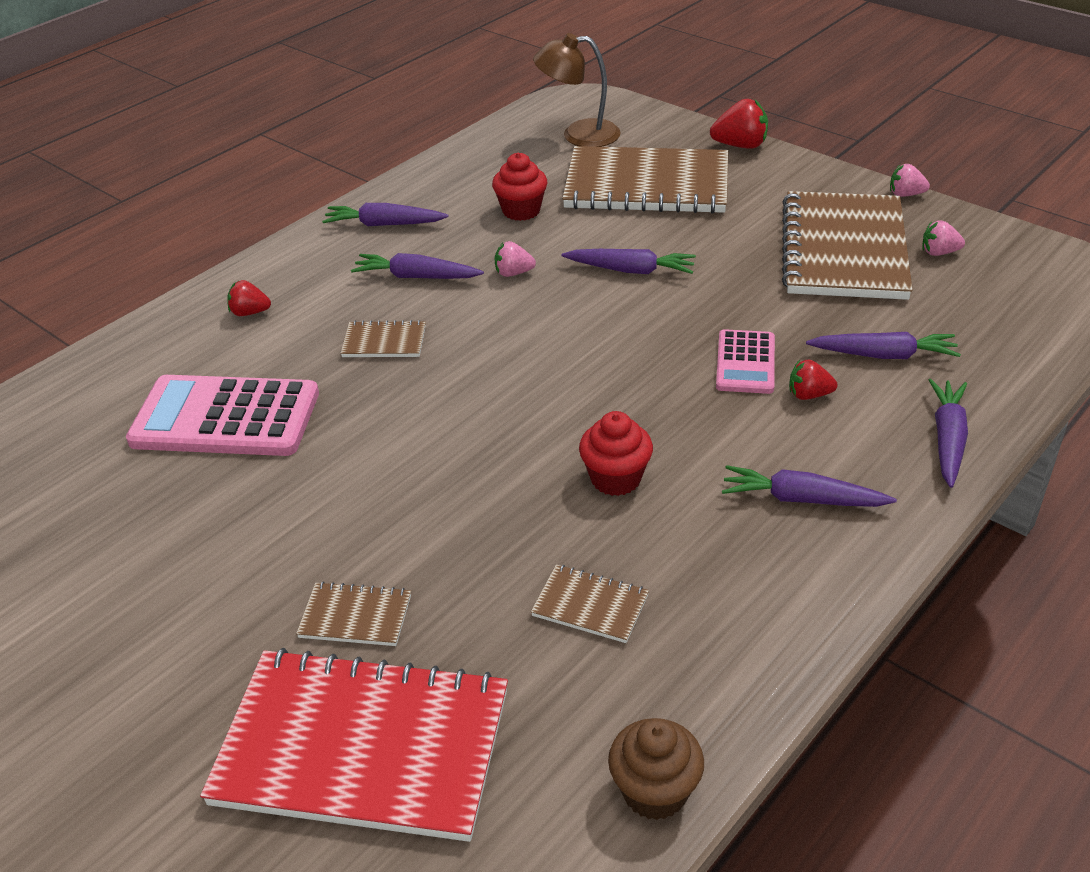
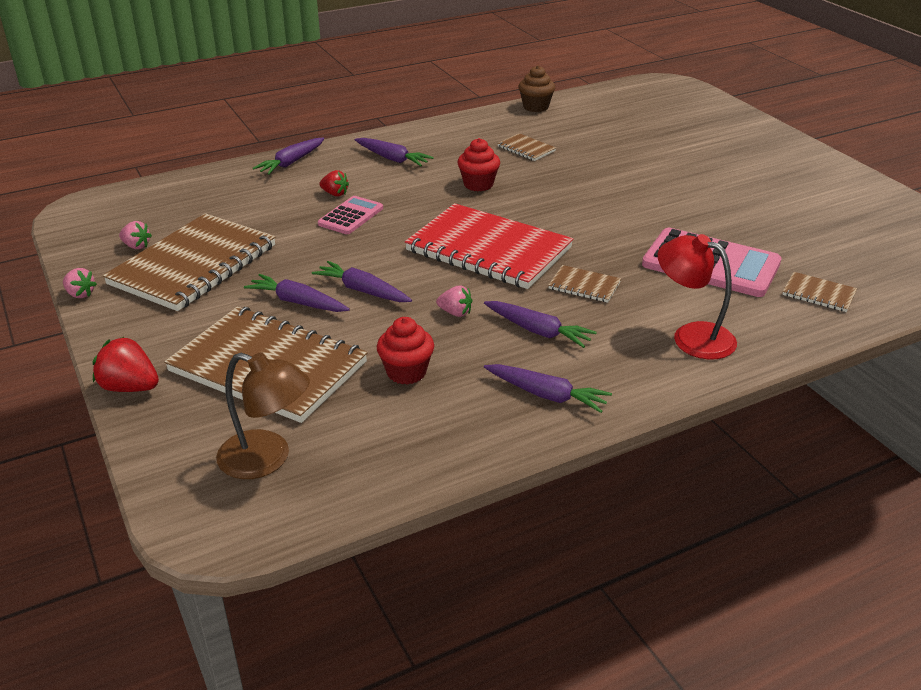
camera: 160 degrees left, 5 degrees down
(250, 312) = (692, 336): red strawberry -> red lamp
(355, 616) = (640, 166): brown notebook -> brown notebook (818, 294)
(362, 747) = (646, 134): red notebook -> red notebook (488, 249)
(883, 355) = (266, 201): purple carrot -> purple carrot (298, 302)

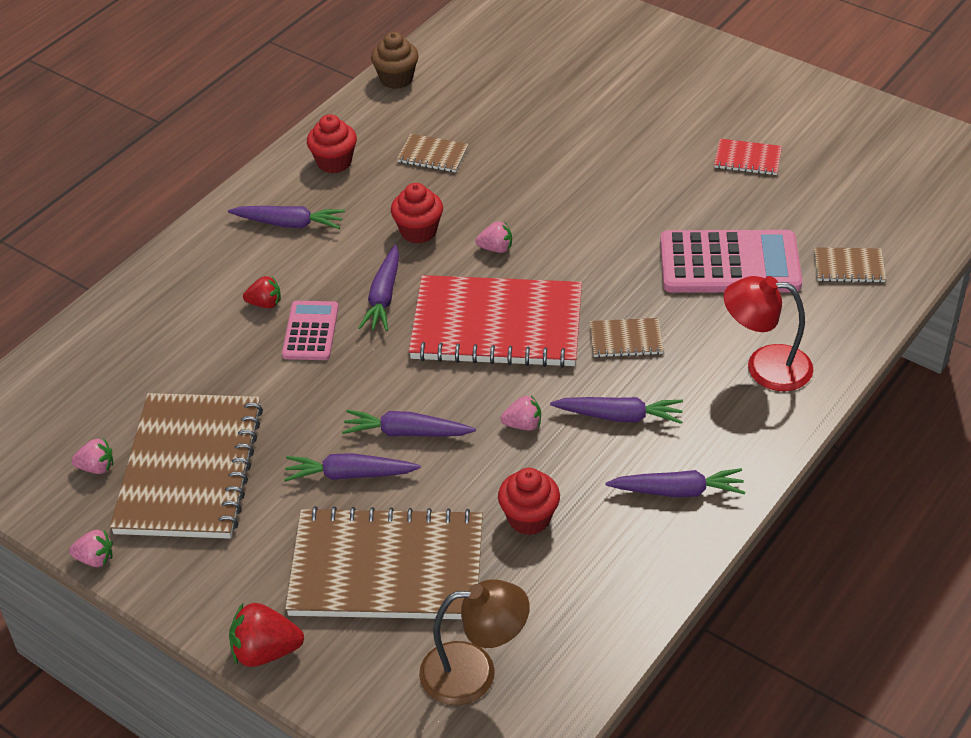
camera: 25 degrees left, 10 degrees up
(291, 162) = (171, 272): purple carrot -> purple carrot (383, 296)
(453, 136) = (334, 162): none -> red cupcake
(527, 207) = (496, 248): none -> pink strawberry
(775, 208) = (747, 159): none -> red notebook

